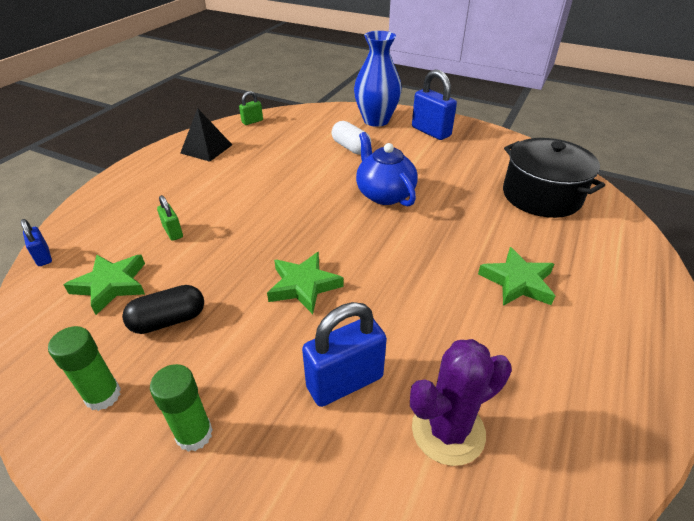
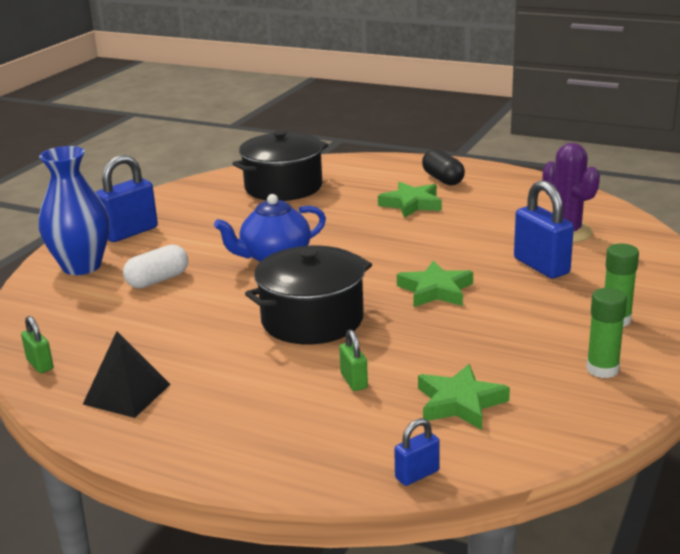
camera: 90 degrees left, 15 degrees down
(169, 320) = (503, 354): black capsule -> black capsule (443, 179)
(173, 232) = (354, 381): green padlock -> green padlock turned 75 degrees counterclockwise
(271, 213) = (312, 320): none -> black pot

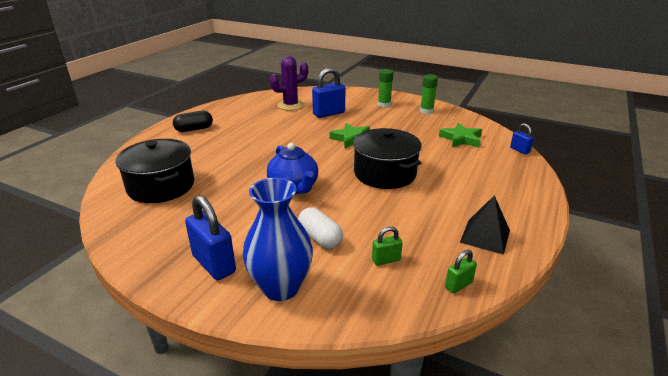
camera: 90 degrees left, 5 degrees up
(354, 381) = (449, 162): green padlock -> green padlock (386, 260)
(411, 204) = (229, 140): green star -> none

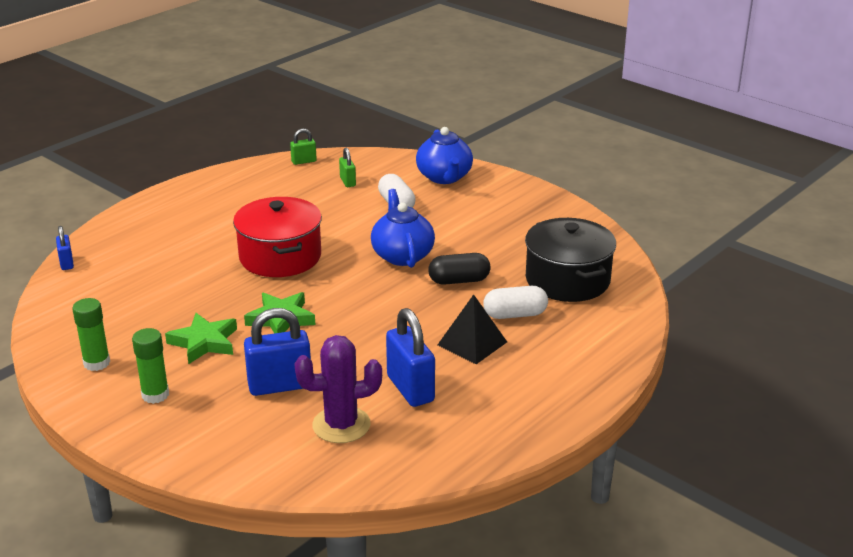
camera: 165 degrees left, 0 degrees up
(194, 129) = (537, 382): black capsule -> black capsule (459, 280)
(204, 159) = (515, 314): none -> white capsule
(214, 264) = (499, 198): blue padlock -> blue padlock (410, 389)
(281, 287) = (444, 177): blue vase -> blue teapot
(385, 173) = (280, 257): black pot -> red pot
(386, 260) = (348, 182): green padlock -> green padlock turned 75 degrees clockwise
(461, 139) = (119, 293): green star -> green star (204, 342)
(485, 236) = (242, 185): black pyramid -> black pyramid (472, 343)

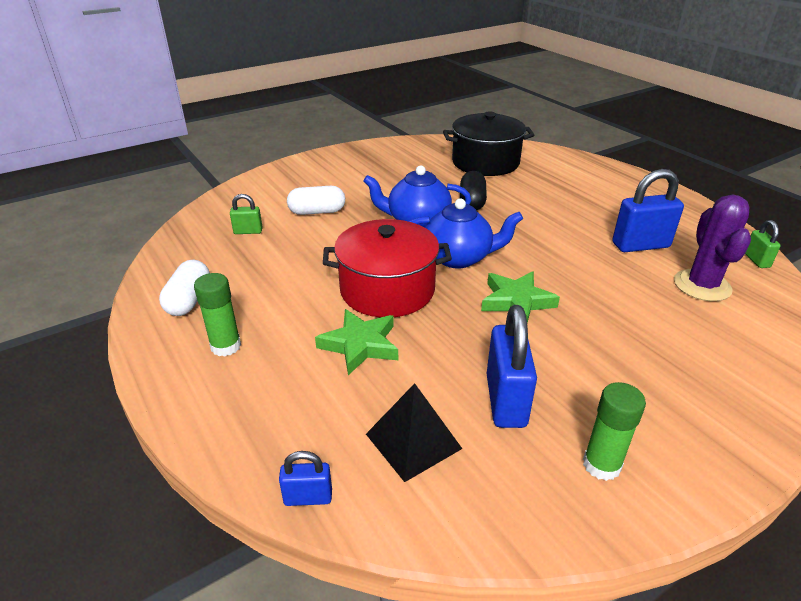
camera: 75 degrees left, 5 degrees up
(155, 395) = (670, 409): green glue stick -> green glue stick (226, 346)
(204, 342) = (558, 360): green star -> green star (360, 345)
(280, 386) = (642, 314): blue padlock -> blue padlock (506, 400)
(304, 161) = (174, 252): green padlock -> green padlock (756, 260)
(444, 177) = (283, 183): blue teapot -> blue teapot (459, 258)
(472, 343) = (571, 210): black pyramid -> black pyramid (413, 441)
(515, 314) = (531, 188): white capsule -> white capsule (189, 300)

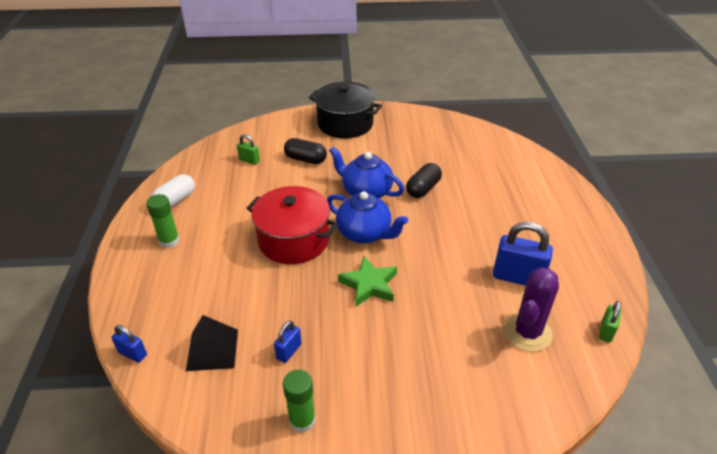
camera: 30 degrees right, 5 degrees up
(317, 212) = (305, 159): white capsule -> black capsule
(360, 345) = (241, 273): green star -> none
(485, 162) = (472, 154): black pot -> black pot (345, 124)
(506, 400) = (289, 351): blue padlock -> blue padlock, size x0.53

